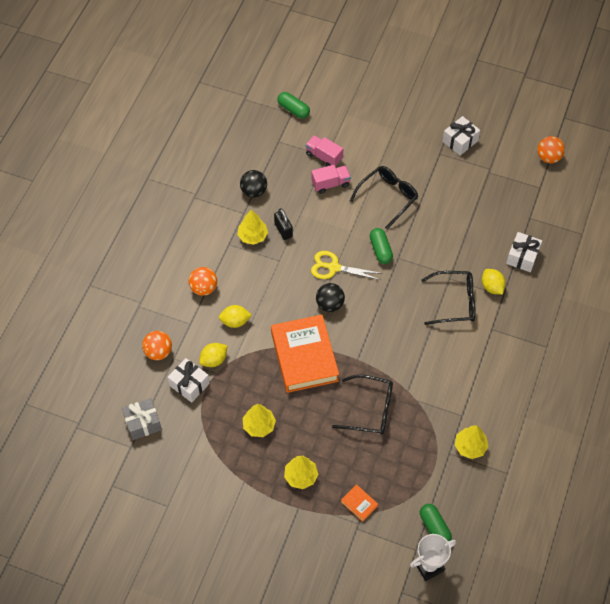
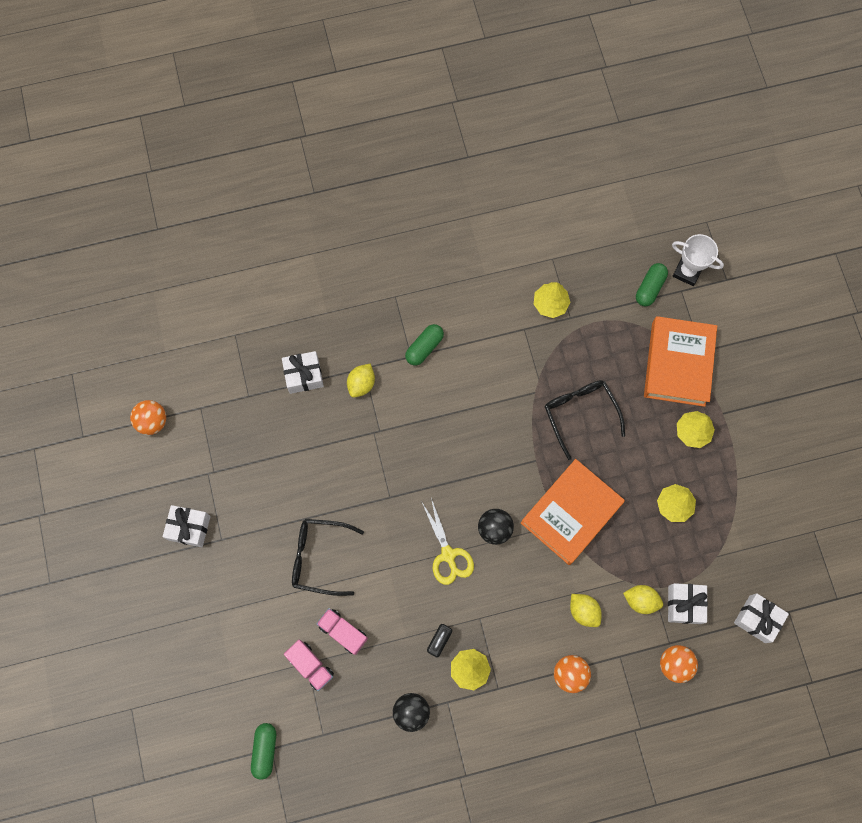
camera: 125 degrees left, 15 degrees up
(143, 423) = (757, 619): grey gift -> white gift
(324, 157) = (310, 665): pink truck -> pink truck turned 45 degrees counterclockwise
(359, 504) = (678, 364): orange book -> orange book, size x2.48
(380, 250) = (393, 521): green capsule -> green capsule (424, 348)
(454, 302) = (404, 409): black glasses -> none

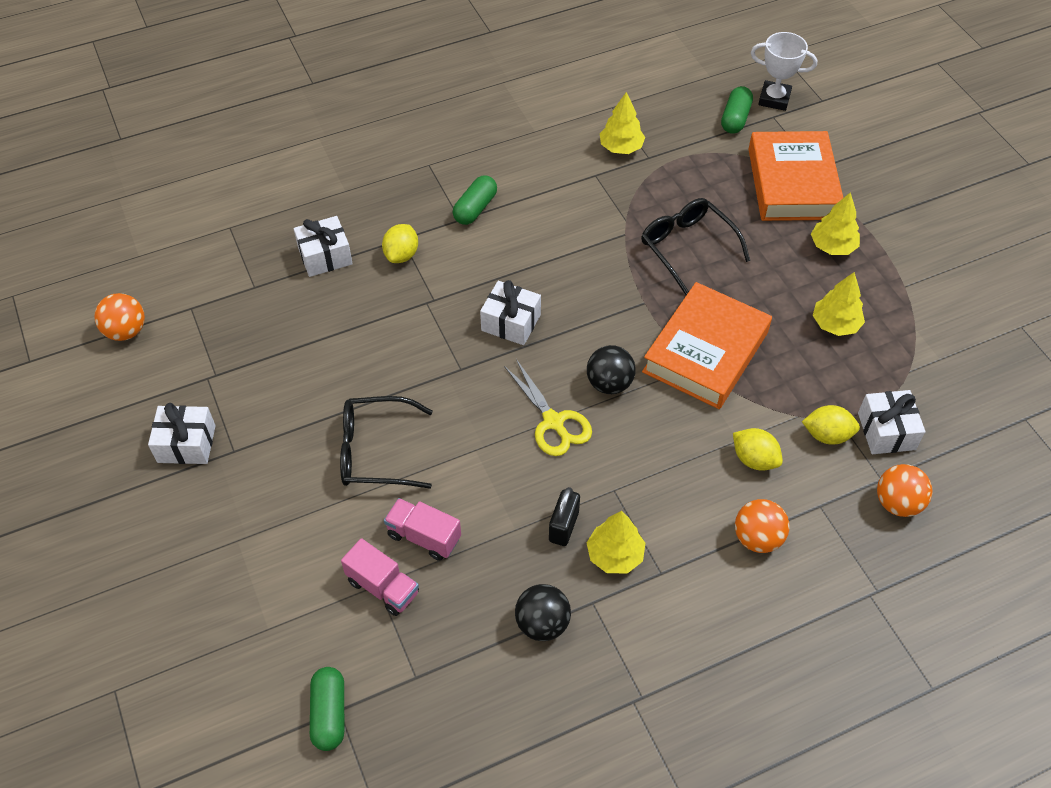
camera: 10 degrees left, 20 degrees down
(757, 619) = (987, 433): white gift -> white gift (511, 322)

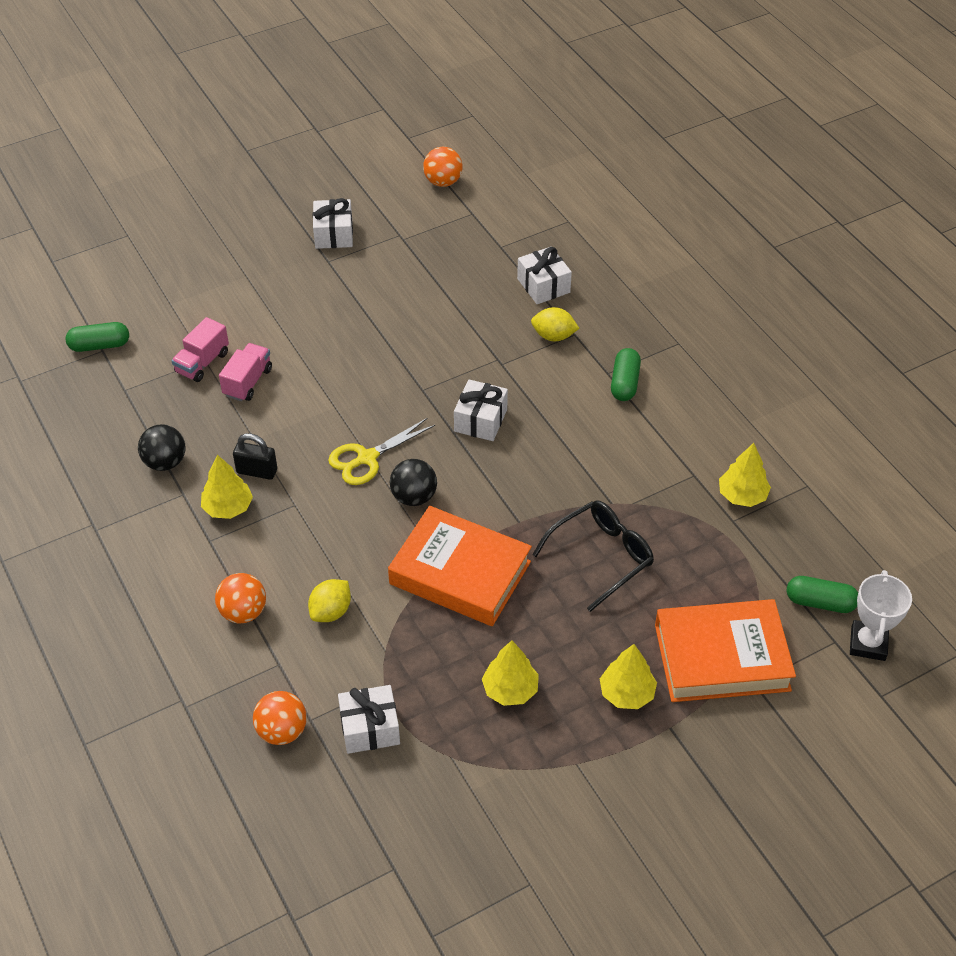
camera: 85 degrees right, 5 degrees down
(375, 451) = (330, 344): black glasses -> none
(475, 208) = (624, 383): green capsule -> green capsule turned 75 degrees clockwise
(827, 435) = (362, 674): yellow lemon -> none

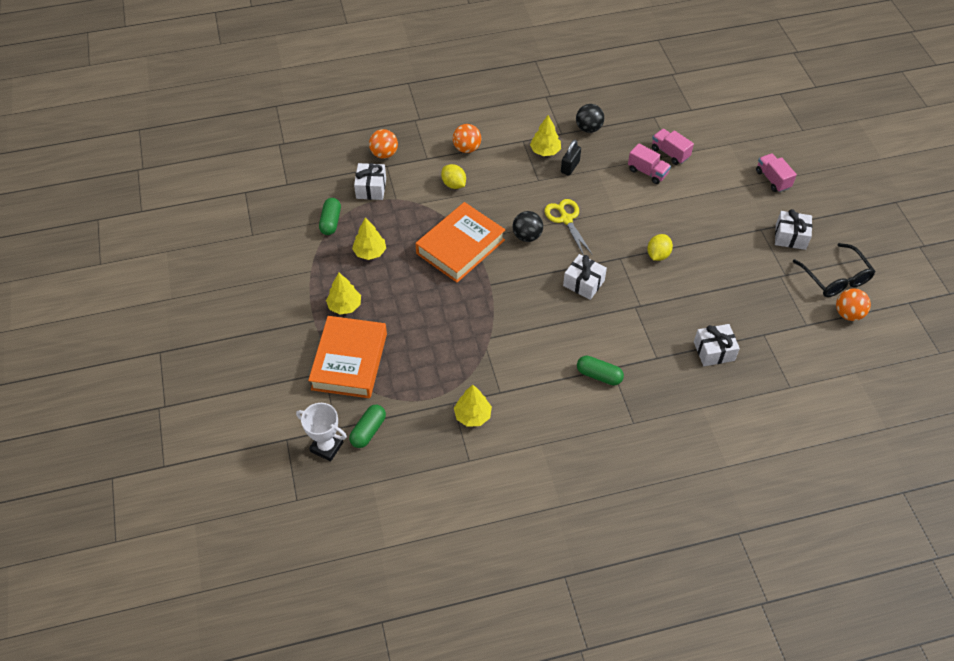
camera: 105 degrees right, 5 degrees up
(99, 345) = (695, 109): green capsule -> green capsule (331, 222)
(233, 256) = (772, 179): none -> pink truck
(553, 336) = (657, 344): yellow lemon -> yellow lemon (658, 255)
(601, 557) = (448, 320): black glasses -> black glasses (835, 278)

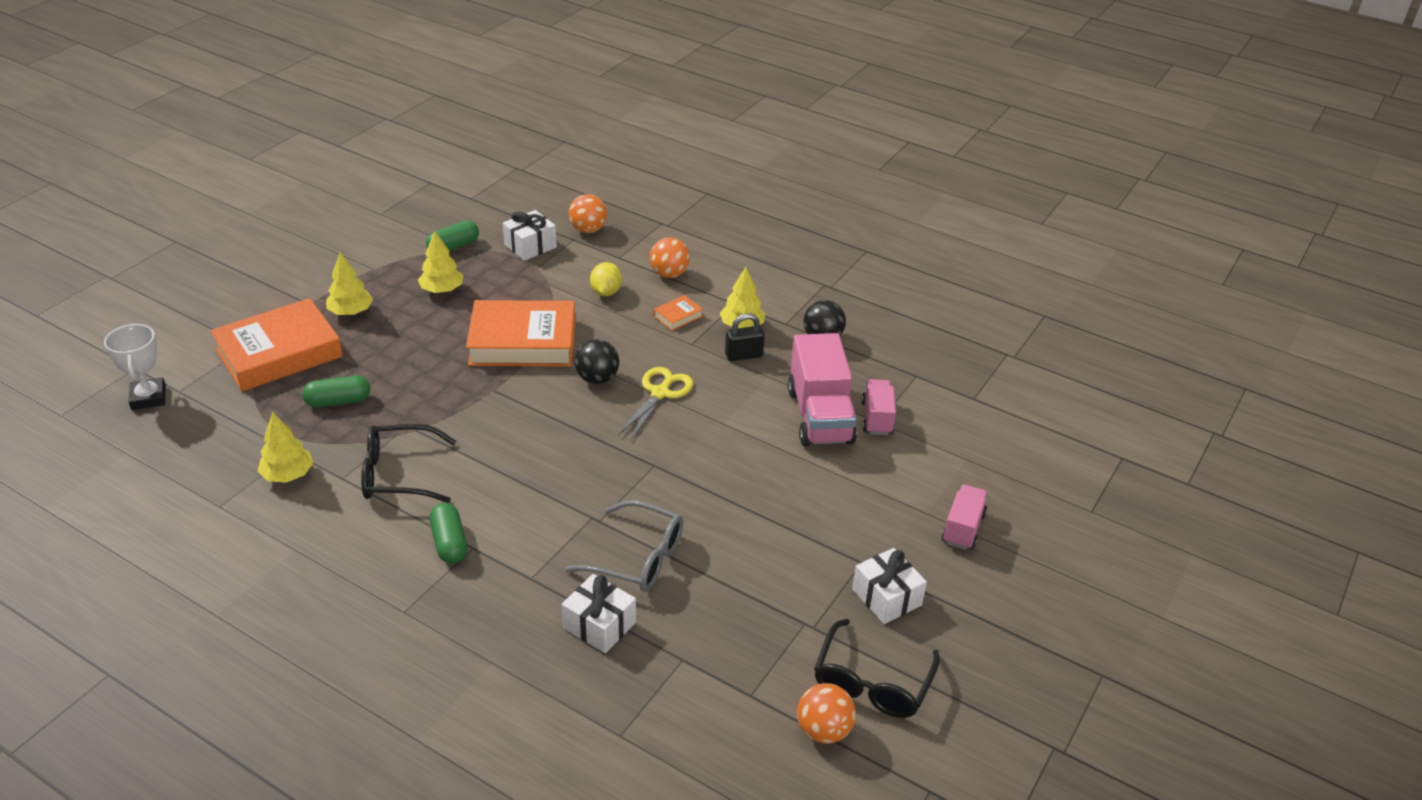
camera: 45 degrees right, 15 degrees down
(368, 431) = (196, 413): green capsule -> green capsule (338, 401)
(508, 170) = (678, 316): none -> orange book
(522, 366) = (398, 474): none -> black glasses
(583, 283) = (579, 457): white gift -> none
(647, 172) = (820, 416): pink truck -> pink truck, size x1.78
(658, 255) = (699, 493): yellow lemon -> none
(681, 308) = (637, 558): none -> grey glasses

